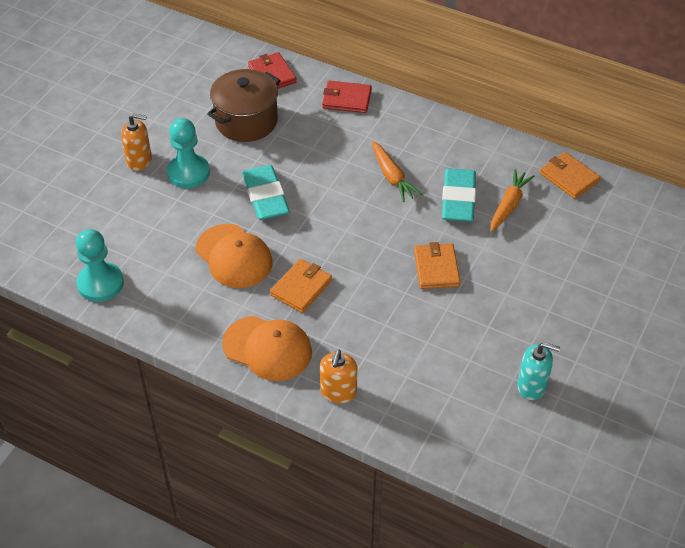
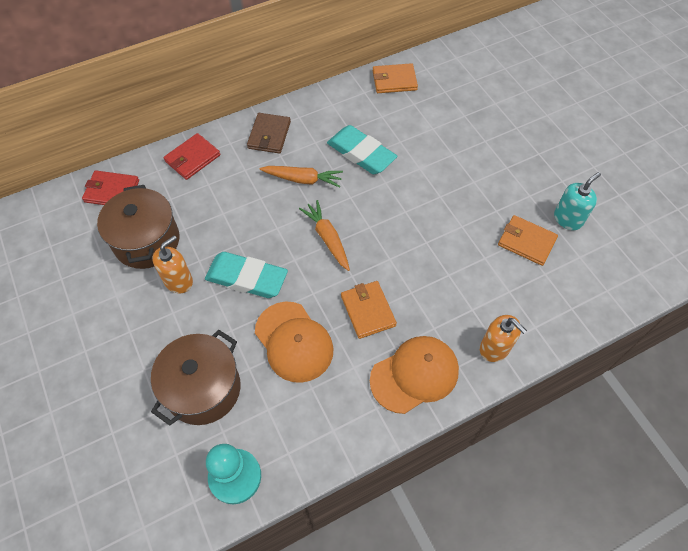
camera: 55 degrees left, 10 degrees up
(139, 160) = (111, 354): orange soap dispenser -> orange soap dispenser (178, 281)
(153, 226) = (203, 389): none -> brown pot
(188, 173) = (165, 321): turquoise pawn -> none
(234, 256) = (294, 341): orange cap -> orange cap turned 60 degrees clockwise
(417, 130) = (269, 135): none -> brown wallet
(436, 268) = (417, 208): orange wallet -> orange wallet (526, 242)
(509, 205) = (392, 128): orange carrot -> orange carrot (327, 238)

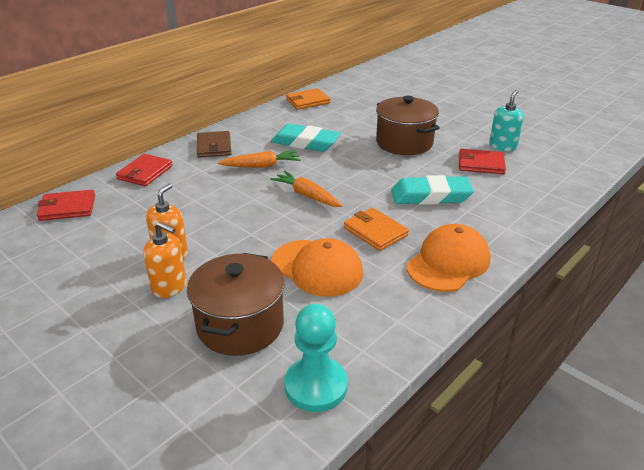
camera: 20 degrees left, 25 degrees down
(147, 241) = (122, 233): brown pot -> brown pot (404, 143)
(247, 278) = (243, 236): turquoise eraser -> turquoise eraser (431, 196)
(494, 348) = (505, 229): orange soap dispenser -> orange soap dispenser (169, 286)
(526, 242) = (481, 164): orange wallet -> red wallet

